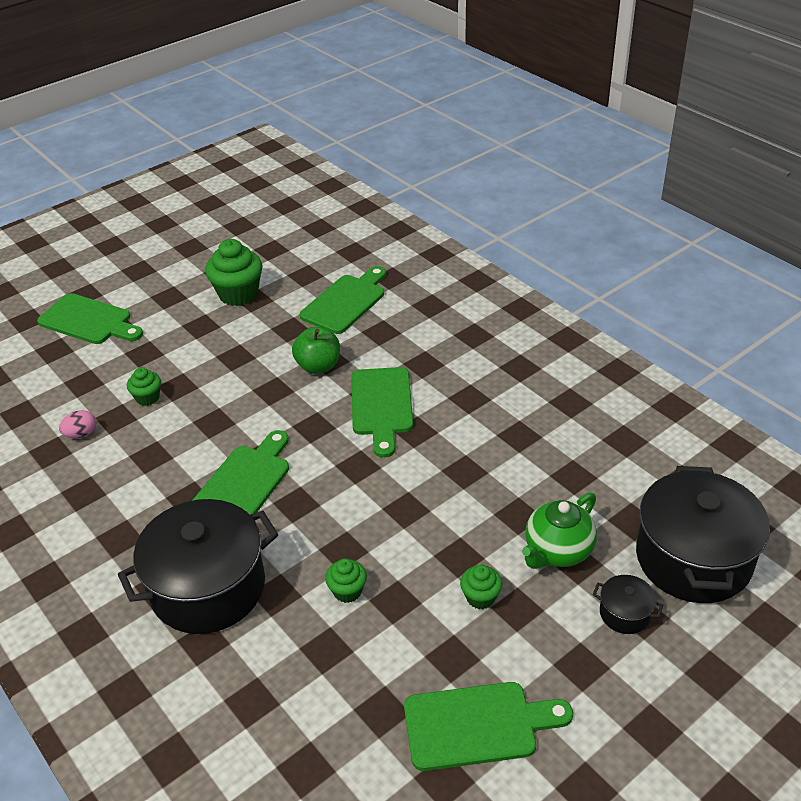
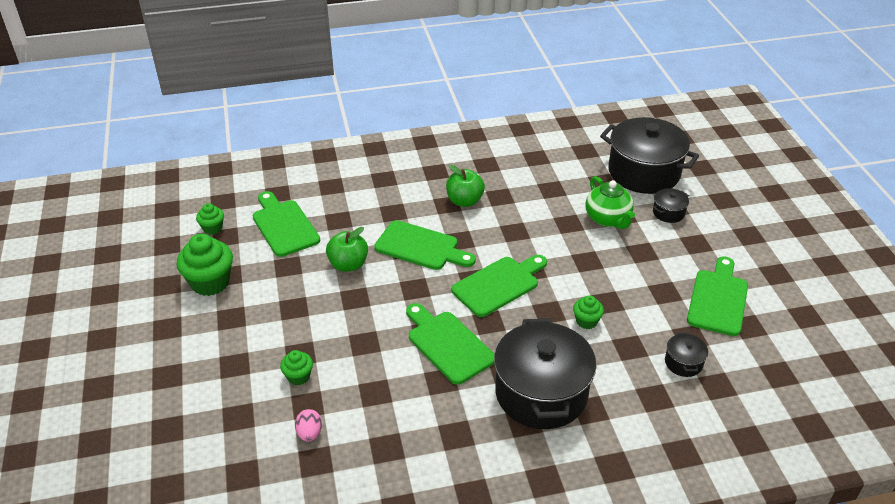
camera: 65 degrees left, 0 degrees up
(89, 321) = (146, 393): green cutting board -> green cutting board (499, 285)
(328, 717) = (683, 363): none -> black pot
(480, 597) = (625, 264): green cupcake -> green cupcake (212, 228)
(486, 410) = (464, 201): none -> green apple

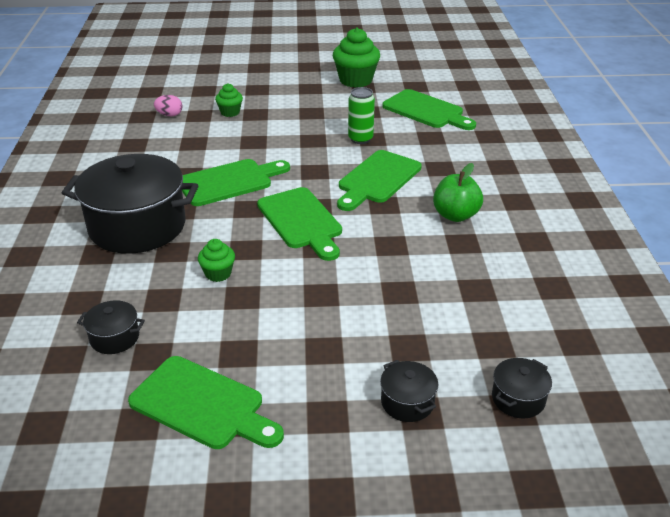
camera: 100 degrees right, 5 degrees down
(212, 228) = (428, 81): green cupcake -> none
(284, 225) = (426, 111): green cutting board -> green cutting board turned 60 degrees clockwise
(348, 265) = (360, 139): green apple -> green can
(608, 219) = (402, 330): green teapot -> none
(644, 172) = (518, 399): black pot -> black pot, size x0.42

